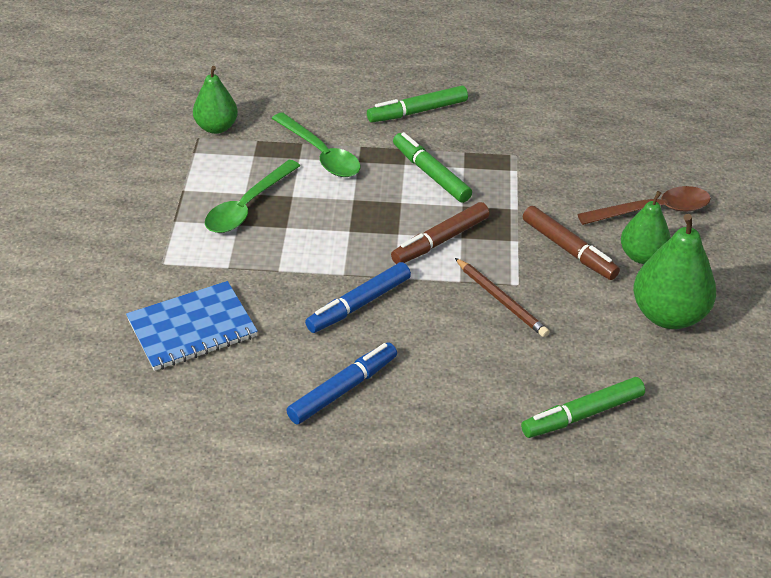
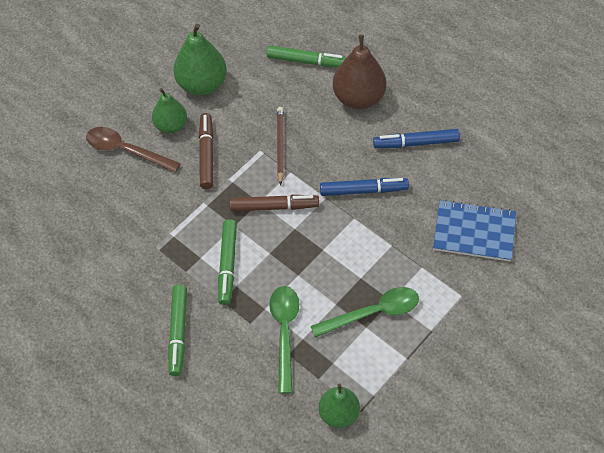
camera: 140 degrees left, 15 degrees up
(417, 111) = (178, 332): green marker -> green marker turned 75 degrees clockwise
(467, 405) = (358, 98): none -> brown pear

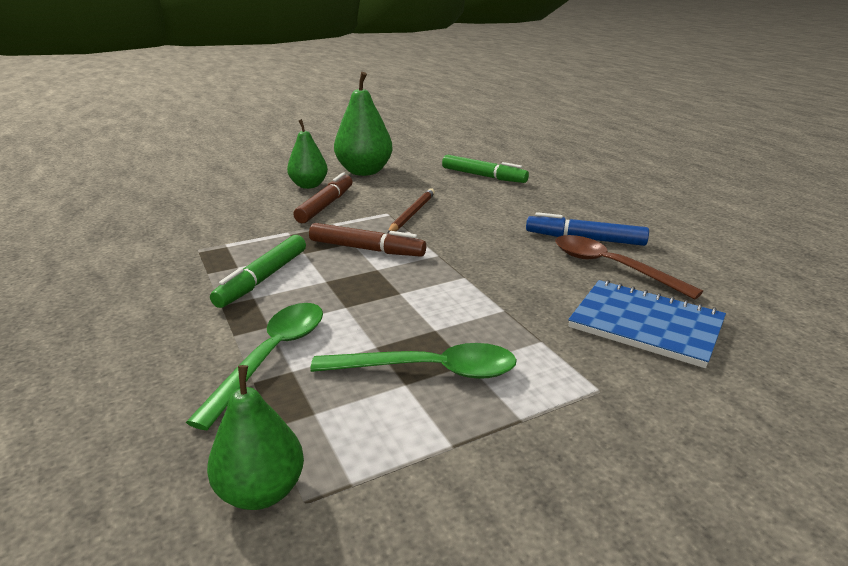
camera: 20 degrees right, 30 degrees down
(126, 150) = (248, 190): brown spoon -> brown spoon (611, 267)
(178, 332) = (130, 319): green marker -> none
(358, 98) = (528, 202): brown pear -> none
(363, 190) = (492, 259): blue marker -> none

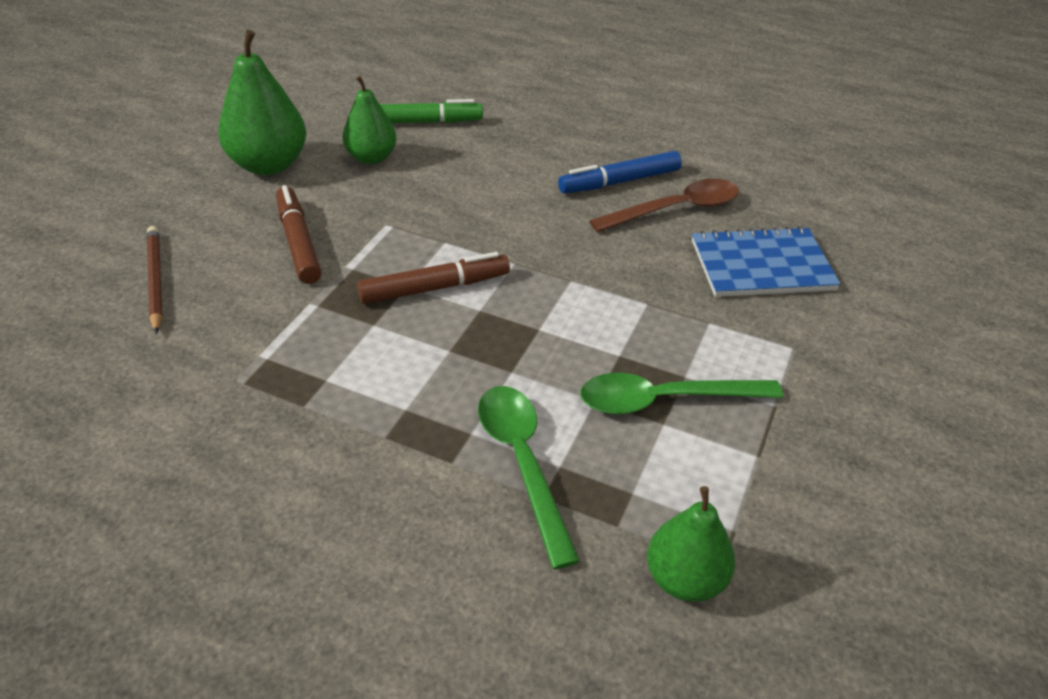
camera: 40 degrees left, 15 degrees up
(263, 279) = (380, 381): green marker -> none
(309, 185) = (229, 217): green pear -> green pear (371, 158)
(412, 213) = (416, 214): brown pencil -> brown pencil (155, 280)
(428, 370) = (665, 400): green spoon -> green spoon turned 150 degrees counterclockwise
(611, 267) = (675, 209): brown spoon -> brown spoon turned 150 degrees clockwise

